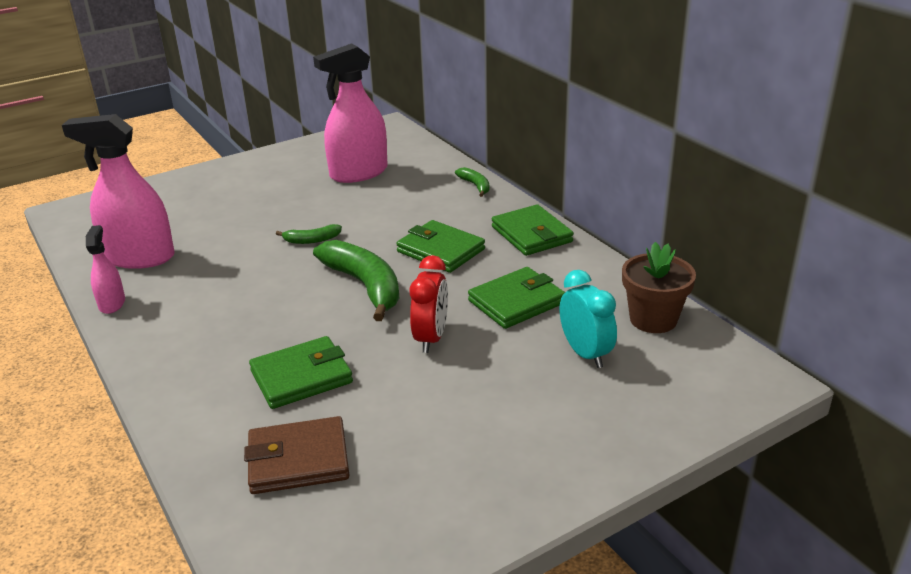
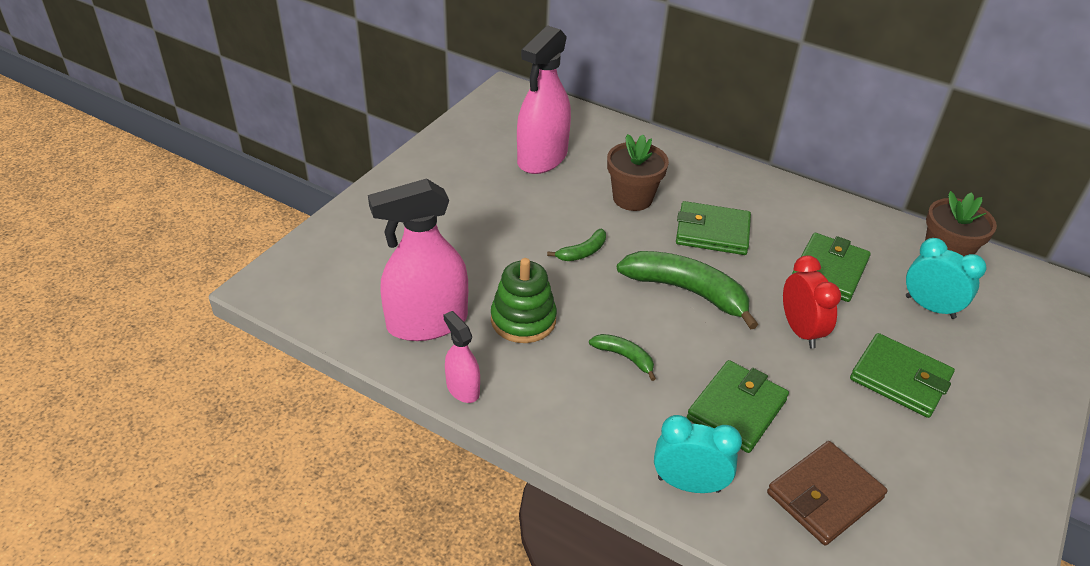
camera: 30 degrees left, 10 degrees up
(196, 414) = (688, 484): none -> turquoise clock
(210, 273) = (523, 320): none -> green stacking toy
(400, 213) = (632, 198): none -> brown flower pot
(475, 186) = (668, 149): green banana -> green banana (624, 357)
(531, 234) = (770, 193): green wallet -> green wallet (900, 379)

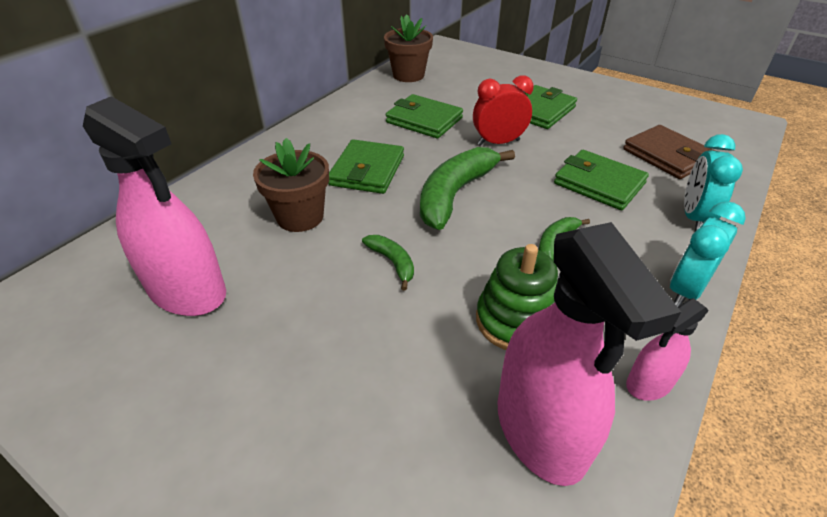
camera: 85 degrees left, 0 degrees up
(930, 307) = (463, 89): turquoise clock -> turquoise clock (685, 290)

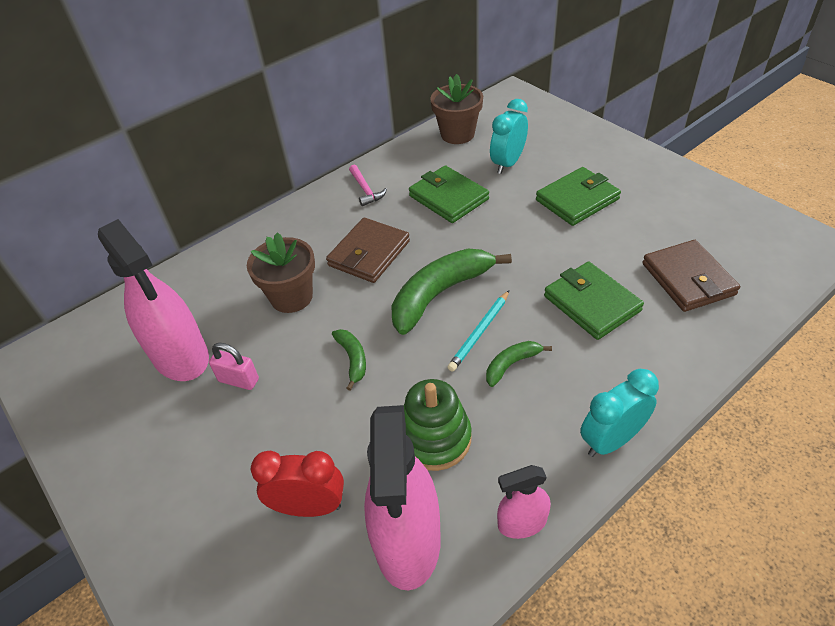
camera: 20 degrees right, 5 degrees up
(269, 303) = (238, 380): none -> pink padlock
(340, 122) = (365, 190): none -> pink hammer
(367, 170) = (369, 253): green wallet -> brown wallet
(498, 142) = (512, 236): red clock -> red clock (309, 507)
(510, 220) = (479, 332): none -> turquoise pencil
(694, 217) = (671, 360): turquoise clock -> turquoise clock (507, 163)

